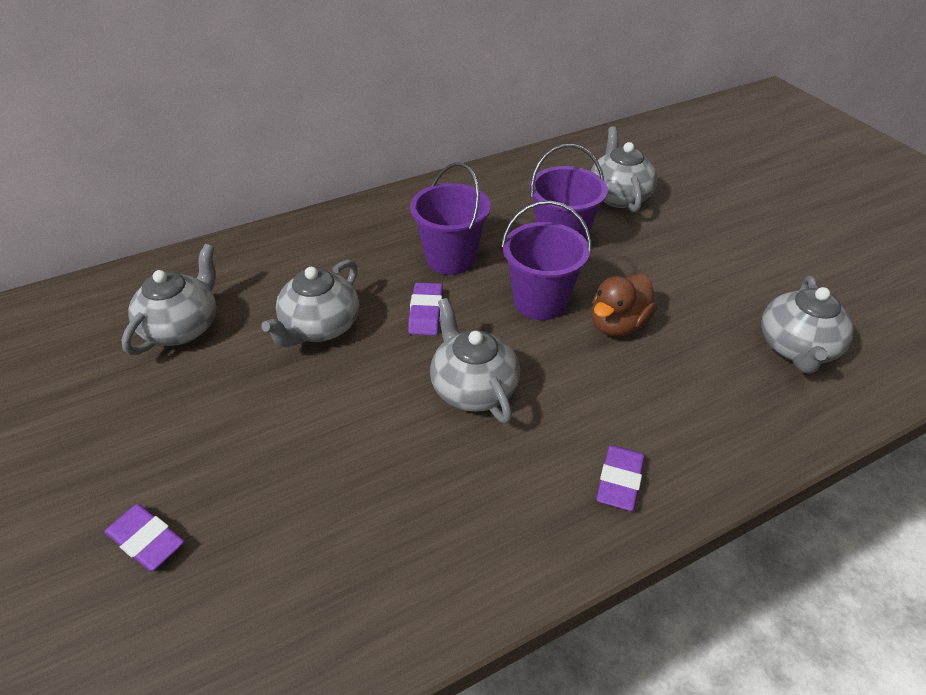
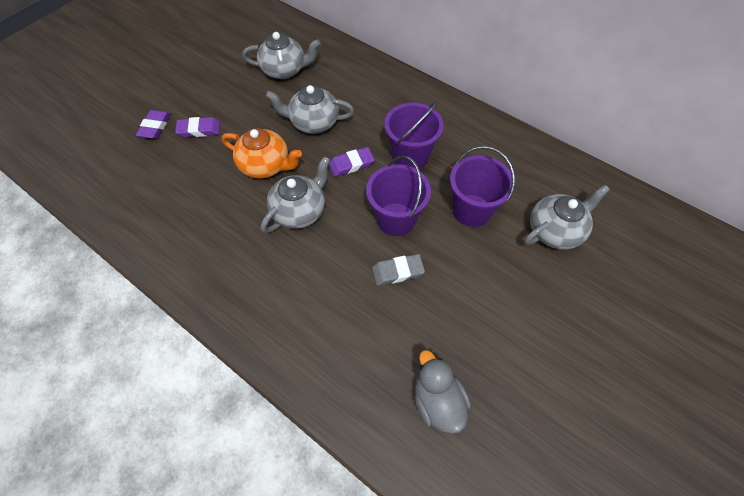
camera: 65 degrees right, 15 degrees up
(362, 403) = (266, 165): none -> orange teapot
(618, 324) = (397, 271): brown duck -> grey eraser
(619, 481) = (259, 309): purple eraser -> purple eraser (199, 130)
(797, 348) = (437, 401): grey teapot -> grey duck

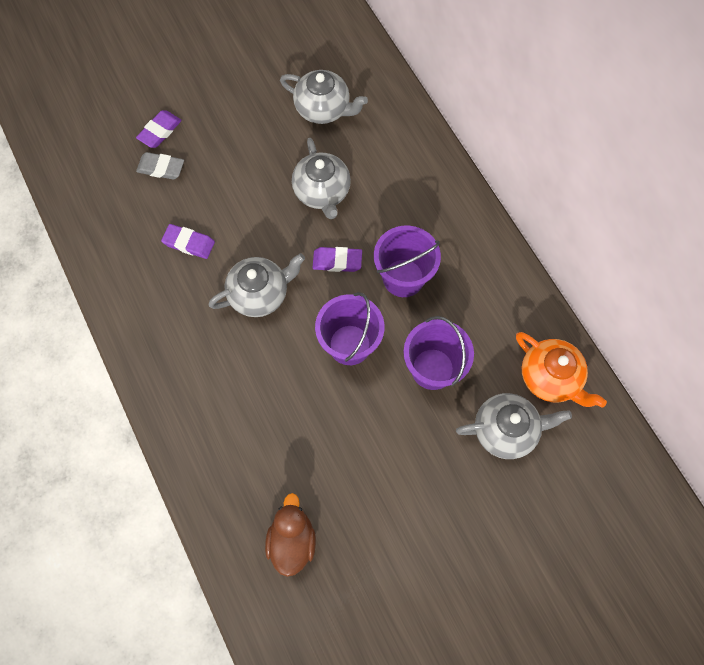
camera: 25 degrees right, 10 degrees up
(199, 130) = (202, 153): purple eraser -> purple eraser (189, 243)
(266, 165) = (250, 226): orange teapot -> orange teapot (550, 377)
(313, 122) = (322, 192): grey teapot -> grey teapot turned 135 degrees counterclockwise
(397, 271) = (322, 401): grey eraser -> grey eraser (161, 168)
(437, 401) = (292, 540): grey duck -> brown duck

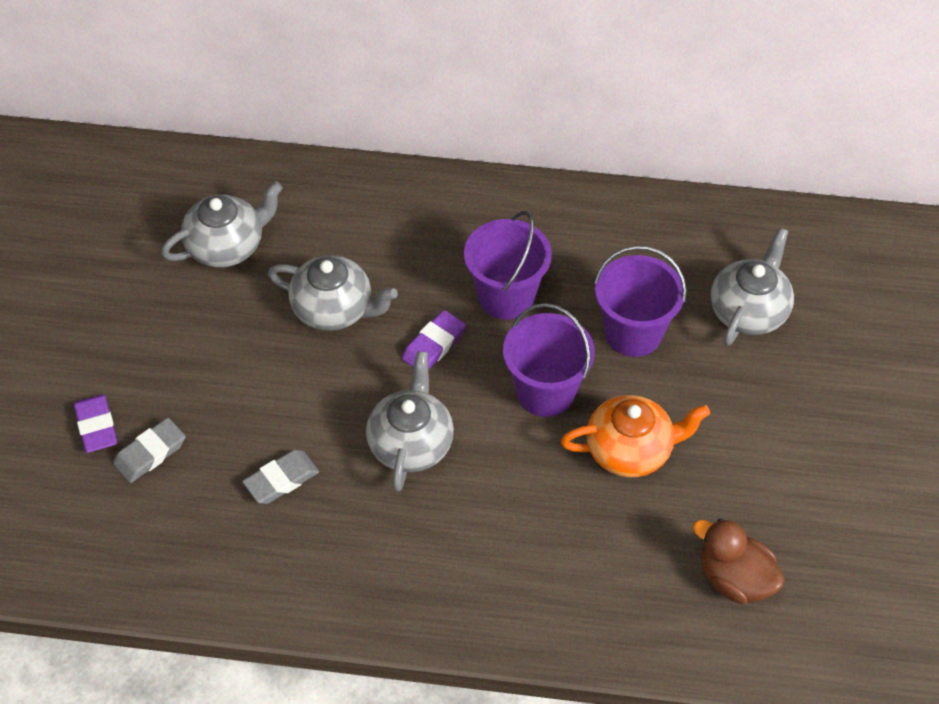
camera: 55 degrees left, 15 degrees down
(189, 243) = (281, 480): purple eraser -> grey eraser
(550, 377) = (720, 239): orange teapot -> orange teapot (630, 450)

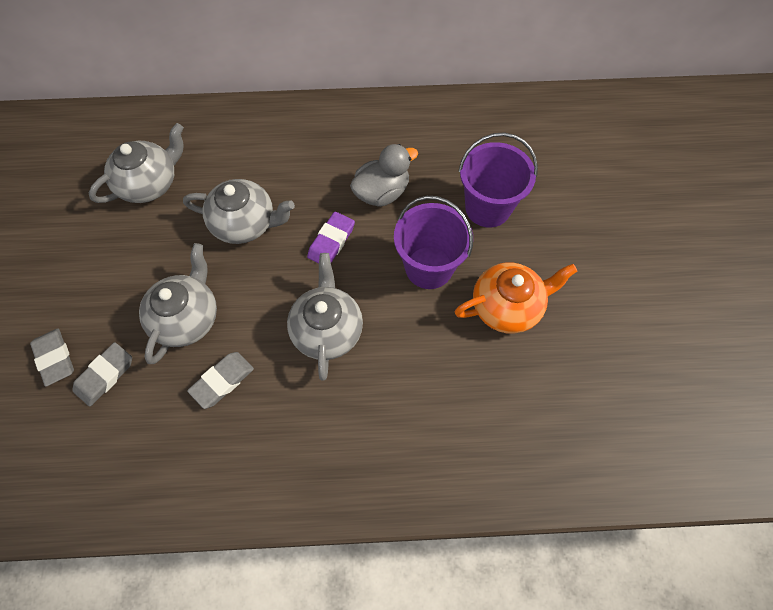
camera: 10 degrees left, 10 degrees up
(96, 426) = (55, 358): purple eraser -> grey eraser
(506, 296) = (382, 192): purple bucket -> grey duck
(734, 579) = (617, 407): brown duck -> none
(749, 310) = (572, 176): grey teapot -> grey teapot (187, 318)

